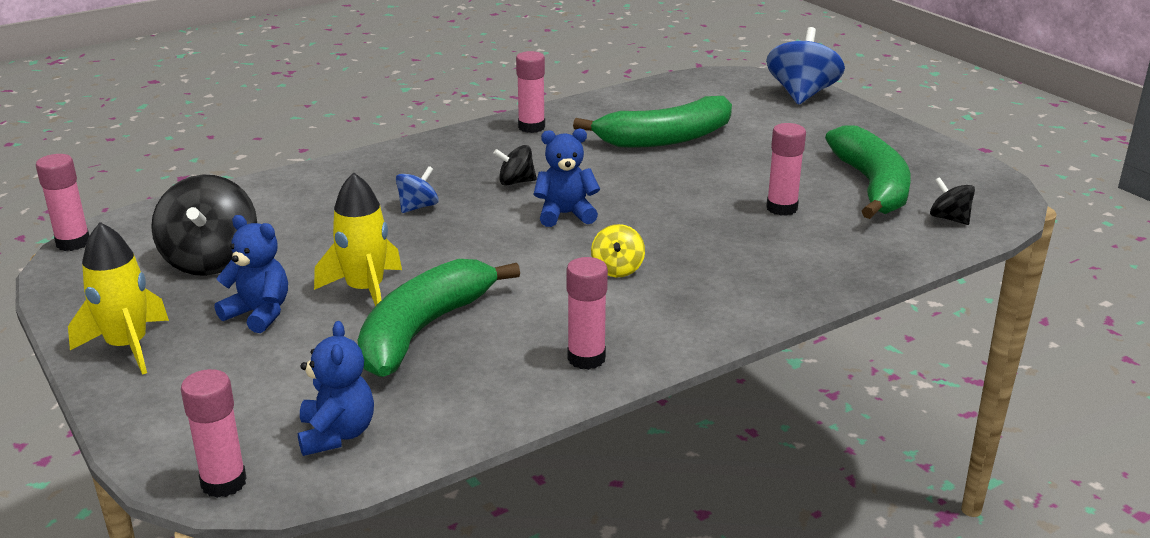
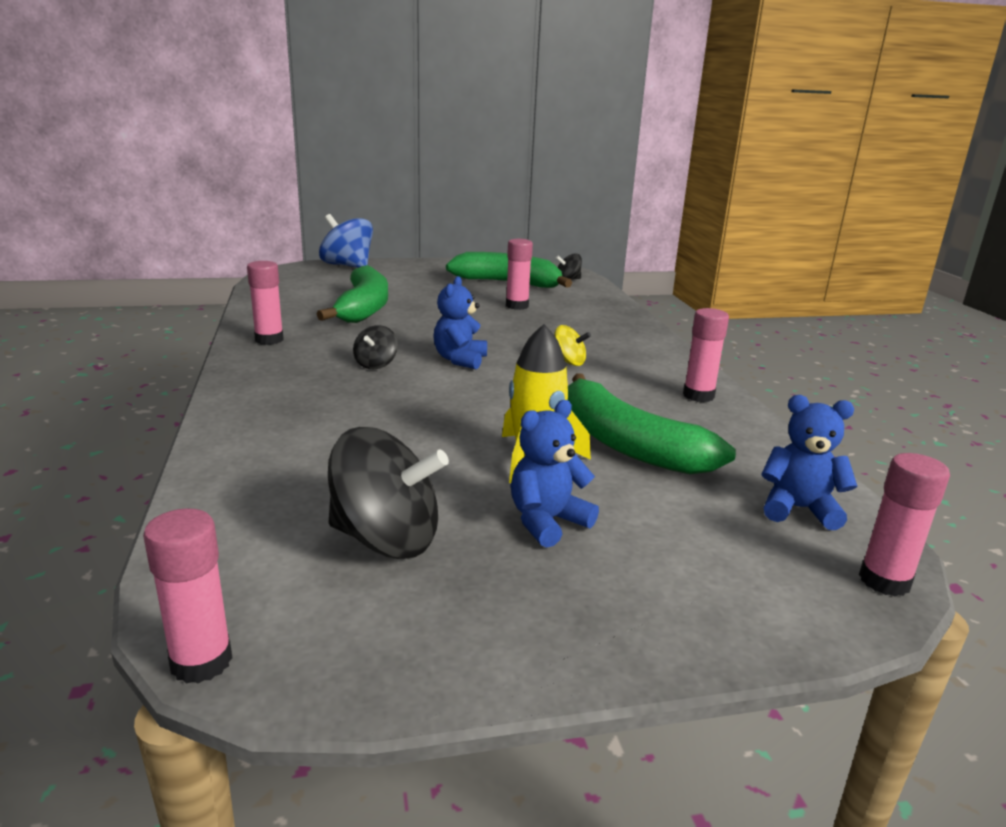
camera: 70 degrees left, 5 degrees down
(127, 347) = (579, 626): yellow rocket -> none
(418, 207) = (378, 409): blue spinning top -> none

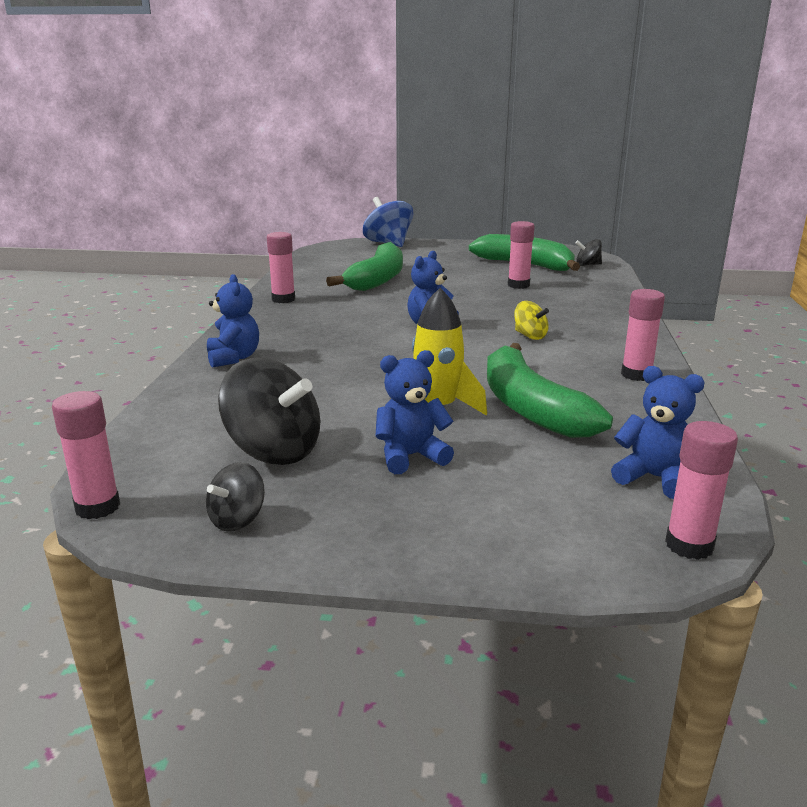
camera: 20 degrees right, 0 degrees up
(255, 421) = (233, 358): none -> blue teddy bear
(376, 364) = (356, 324): black spinning top -> black spinning top (237, 520)

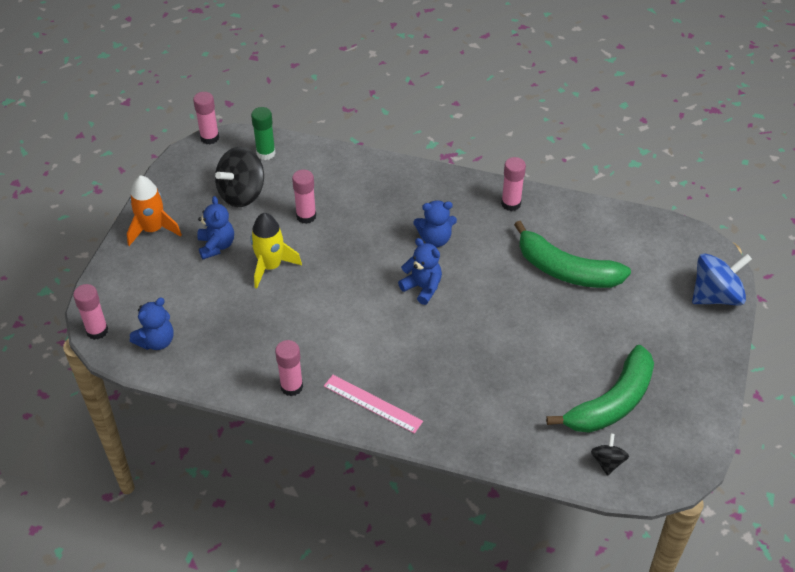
camera: 100 degrees right, 25 degrees up
(163, 443) = (266, 153): none -> green glue stick
(233, 358) = (381, 176): blue teddy bear -> blue teddy bear (435, 239)
(237, 520) = (181, 181): black spinning top -> none
(389, 530) = (153, 229): none -> orange rocket
(518, 285) = (532, 375): pink glue stick -> pink glue stick (306, 216)
(530, 336) = (386, 346): yellow spinning top -> none
(530, 407) = (258, 311): green banana -> none
(616, 336) = (372, 403): none -> pink ruler

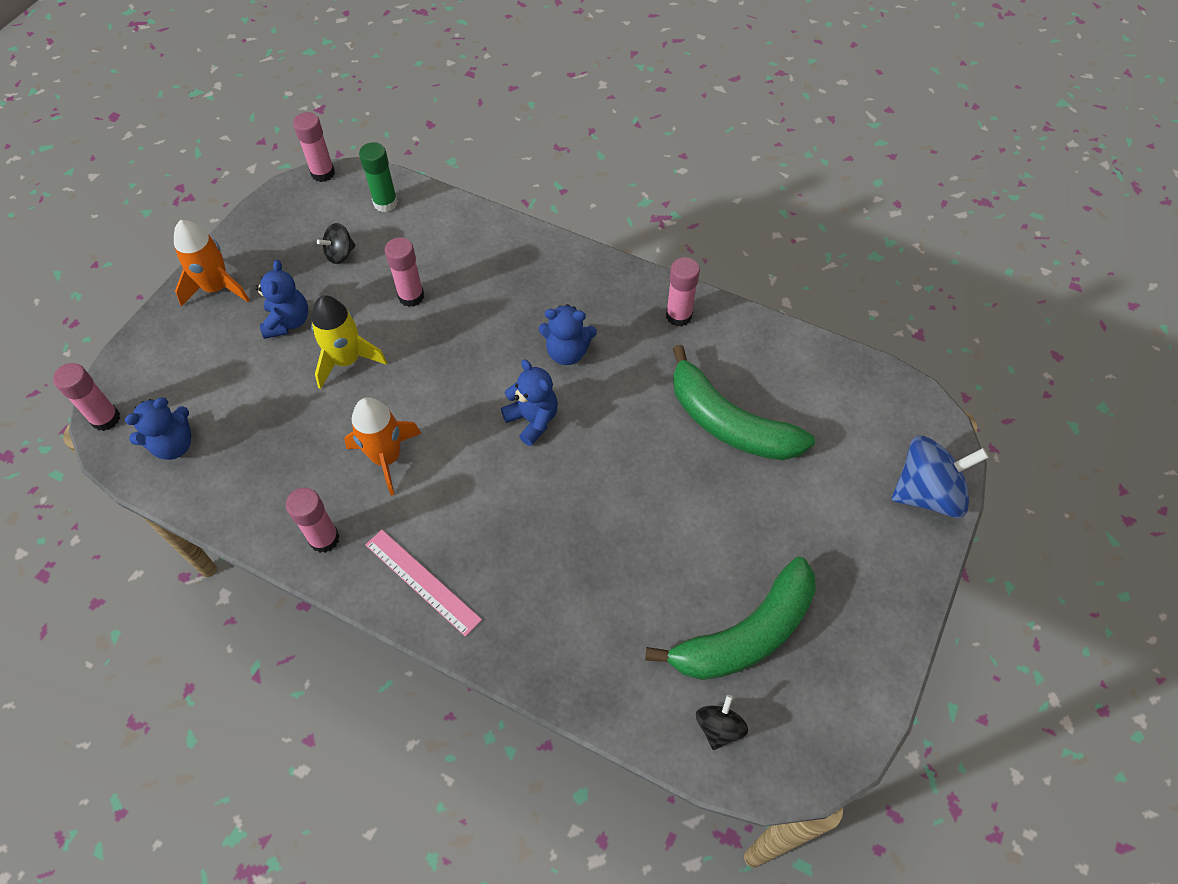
camera: 10 degrees right, 10 degrees up
(242, 194) = (340, 254): black spinning top -> black spinning top, size x0.52
(321, 327) = (386, 457): none -> orange rocket

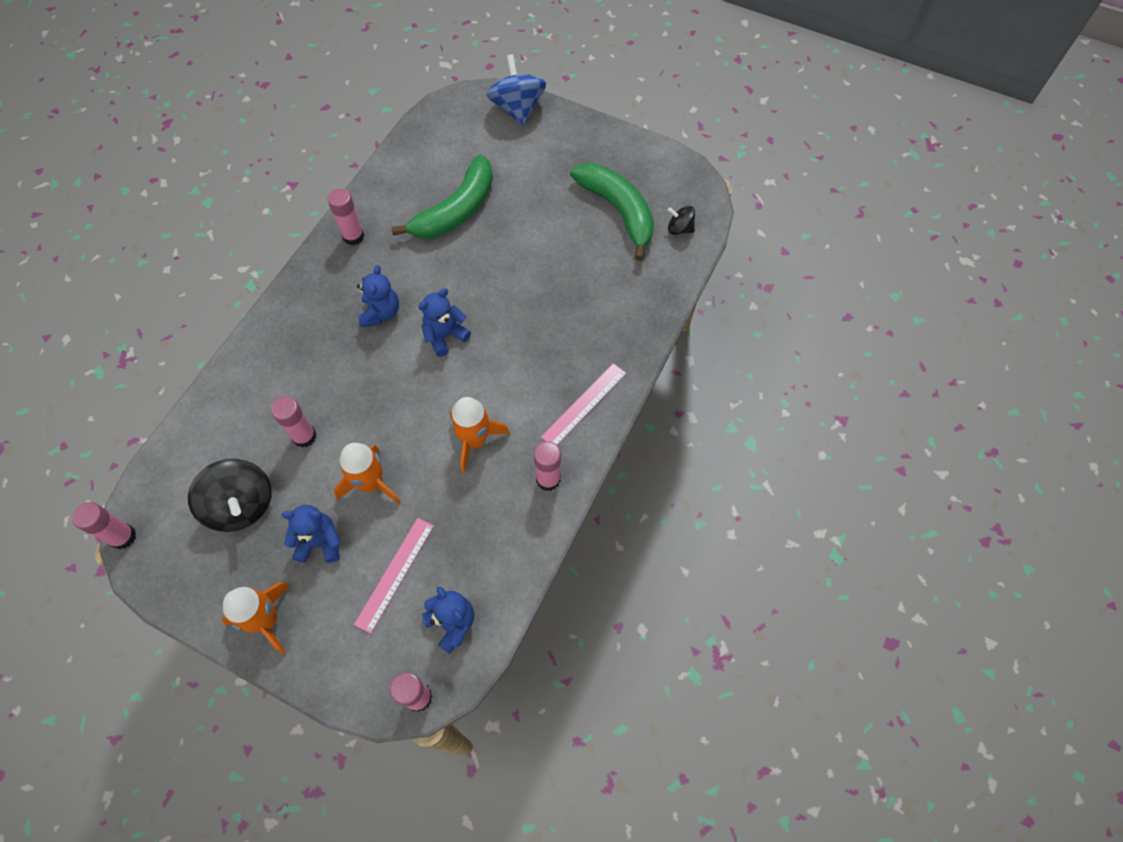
camera: 90 degrees left, 5 degrees up
(239, 389) = (395, 574): none -> pink ruler
(340, 254) = (241, 505): black spinning top -> black spinning top, size x1.92
(347, 360) = (371, 483): yellow rocket -> orange rocket
(385, 203) = (180, 470): green glue stick -> none

